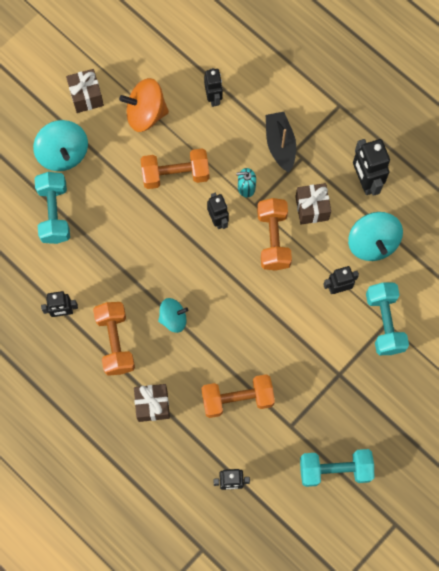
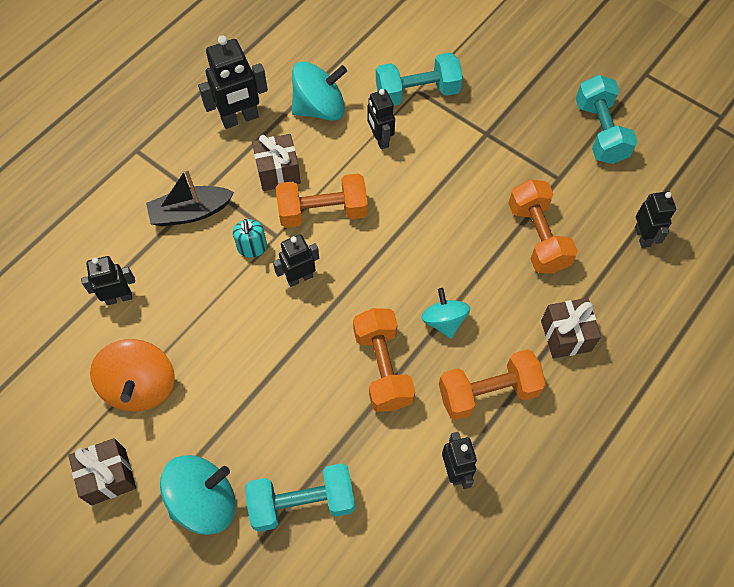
camera: 95 degrees left, 10 degrees down
(175, 174) = (235, 337): orange dumbbell -> orange dumbbell (382, 368)

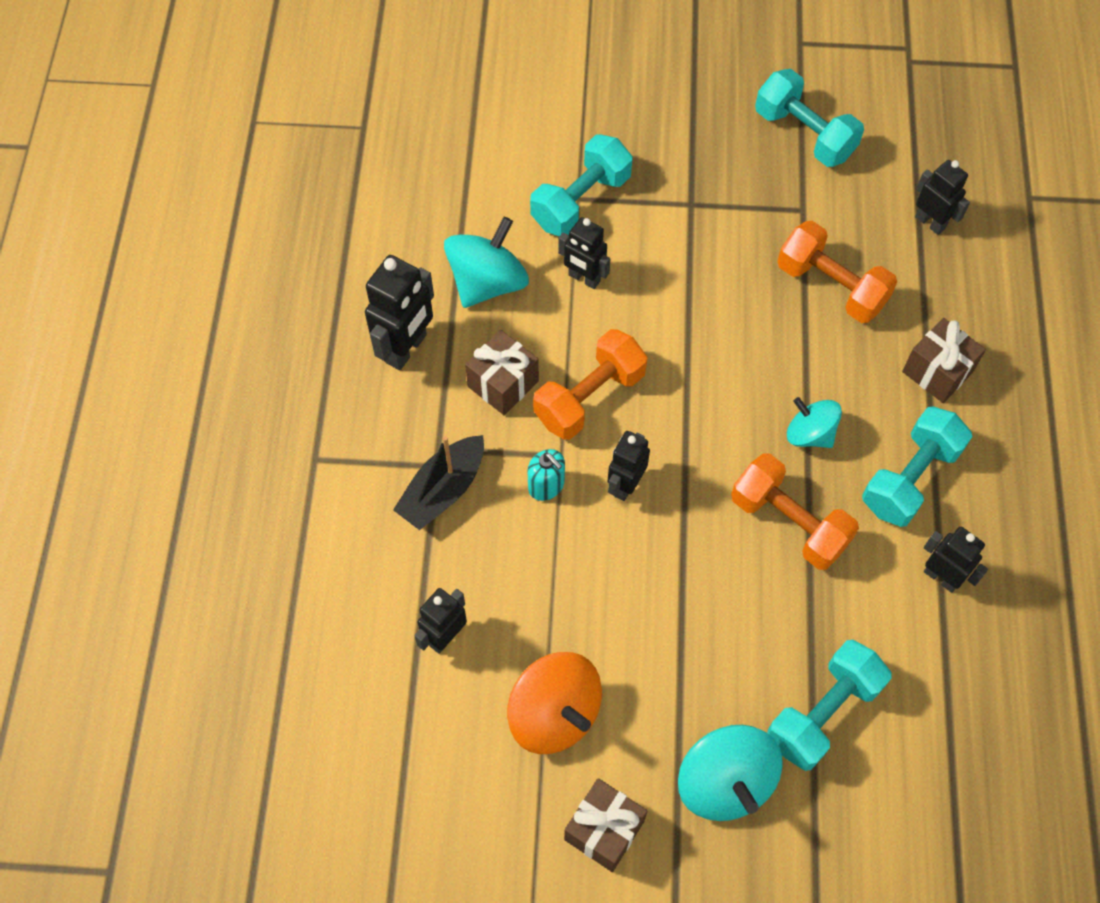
camera: 35 degrees left, 0 degrees up
(204, 501) = (725, 782): turquoise spinning top -> turquoise spinning top turned 135 degrees clockwise
(488, 392) = (910, 478): orange dumbbell -> turquoise dumbbell

